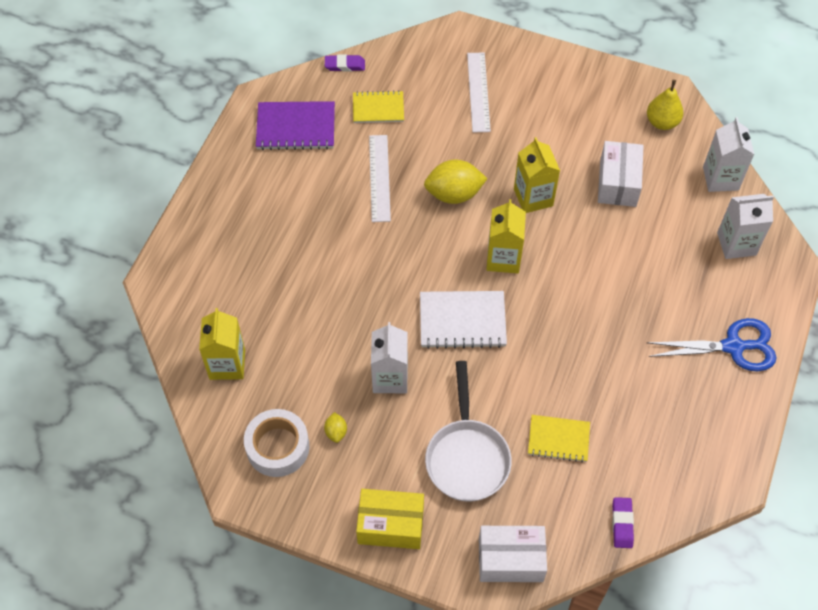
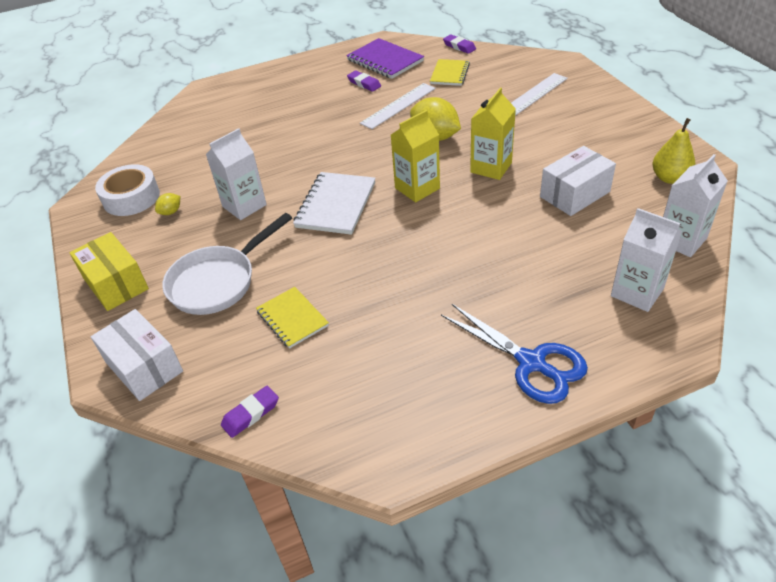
camera: 50 degrees right, 15 degrees down
(227, 364) = (174, 143): yellow carton -> none
(313, 170) = (364, 84): none -> purple eraser
(378, 108) = (449, 74): yellow notebook -> yellow notebook turned 60 degrees clockwise
(462, 321) = (336, 205): white notebook -> white notebook turned 60 degrees clockwise

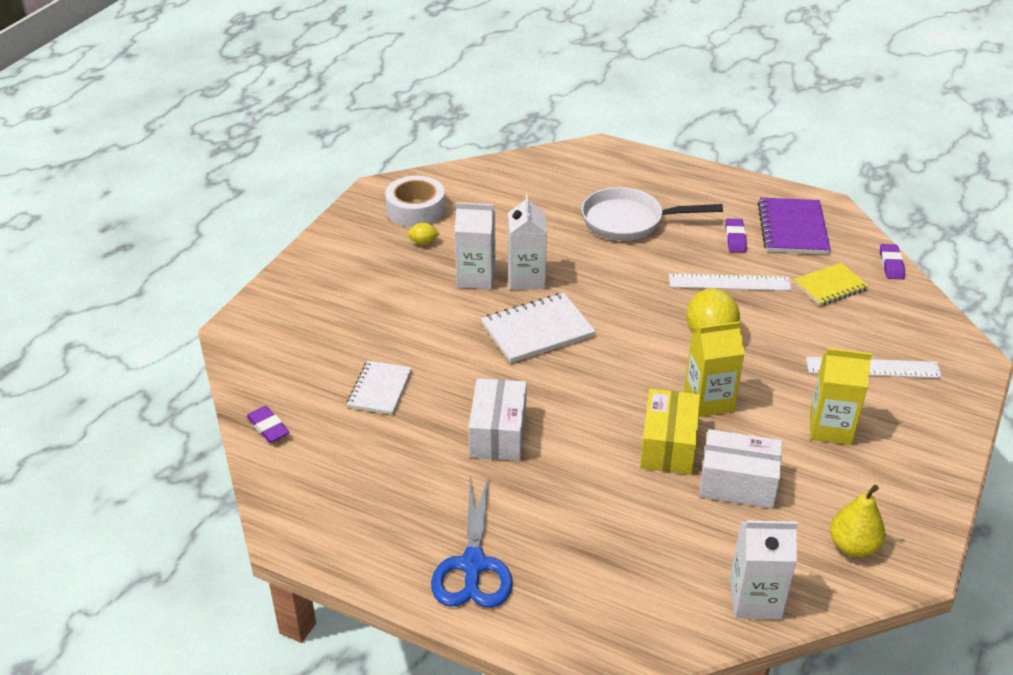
camera: 45 degrees right, 5 degrees down
(116, 284) = (319, 270): yellow box -> yellow box (668, 446)
(144, 367) = (258, 343): white box -> white box (498, 434)
(218, 282) = (376, 322): white pan -> white pan (629, 221)
(250, 414) = (268, 427): purple eraser -> purple eraser turned 45 degrees clockwise
(292, 318) = (380, 389): yellow notebook -> white notebook
(417, 188) = (619, 368): yellow carton -> yellow carton (830, 428)
(637, 292) = (638, 598): white carton -> white carton (526, 278)

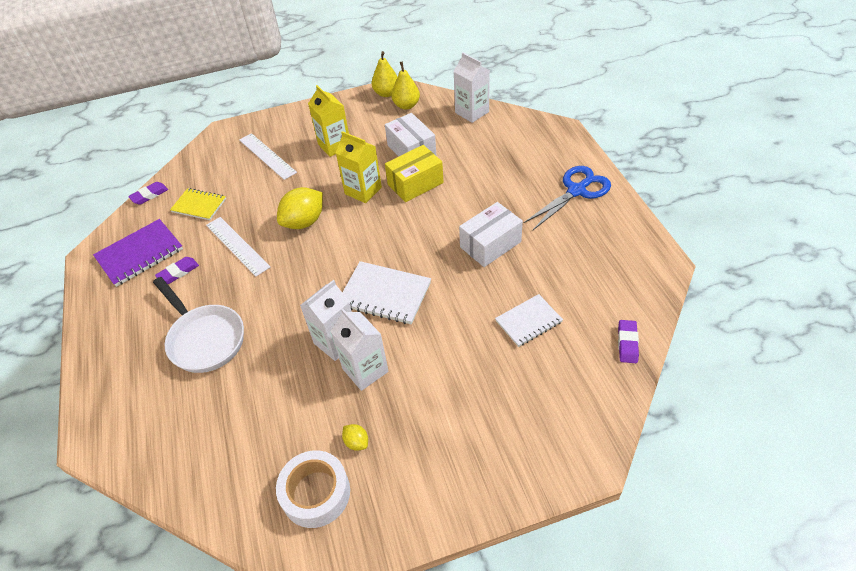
camera: 130 degrees left, 10 degrees up
(911, 547) = (386, 93): none -> yellow pear

